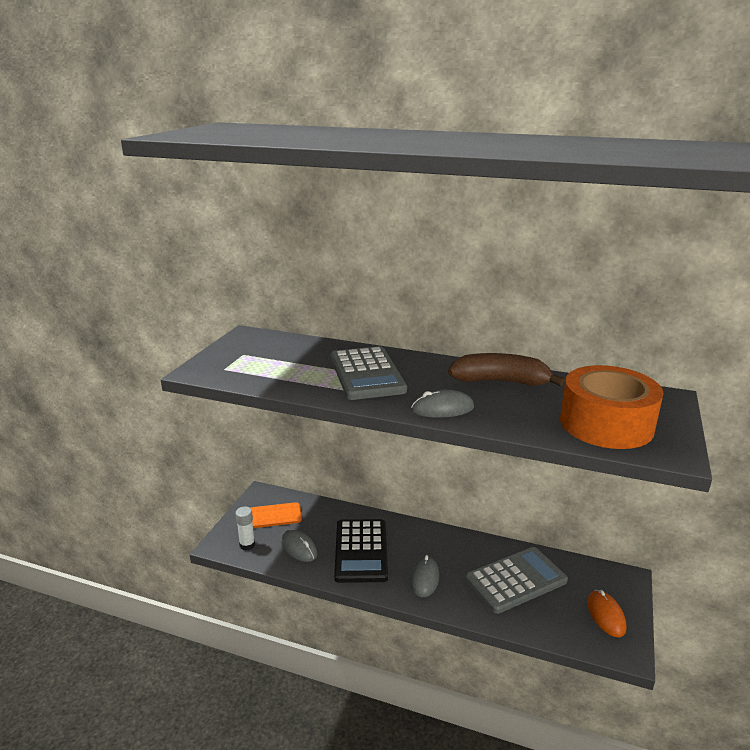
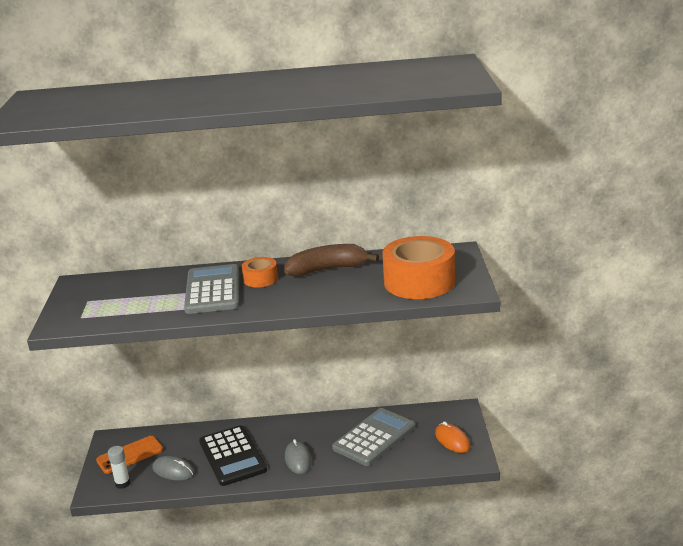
camera: 20 degrees left, 0 degrees up
(366, 374) = (213, 290): grey calculator -> grey calculator turned 150 degrees counterclockwise
(422, 374) = (260, 279): none -> orange tape
(442, 408) = (292, 302): grey mouse -> none

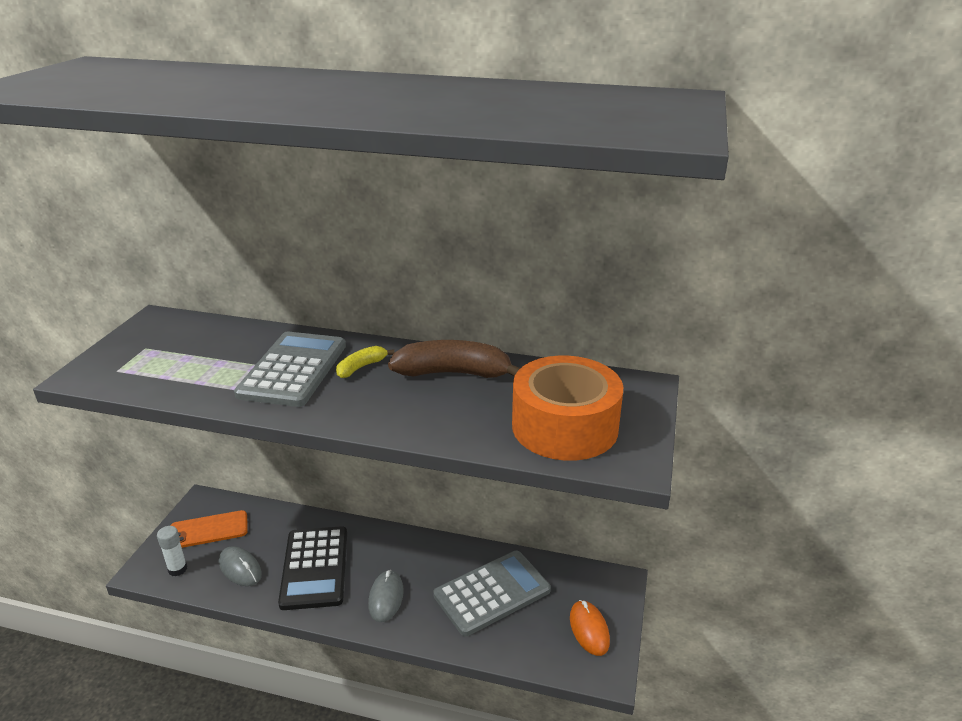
camera: 15 degrees right, 5 degrees up
(260, 279) = (361, 367): orange tape -> yellow banana

